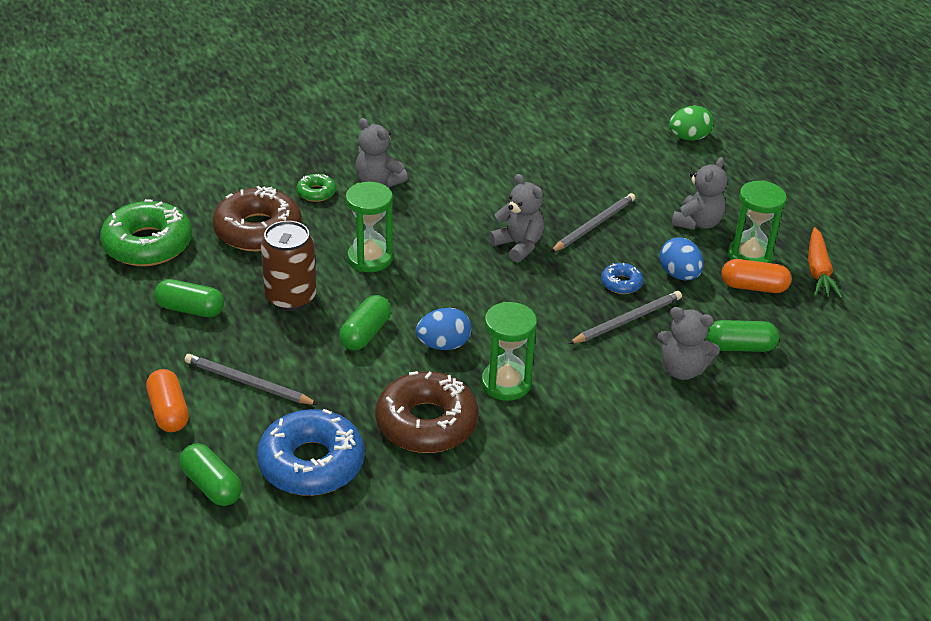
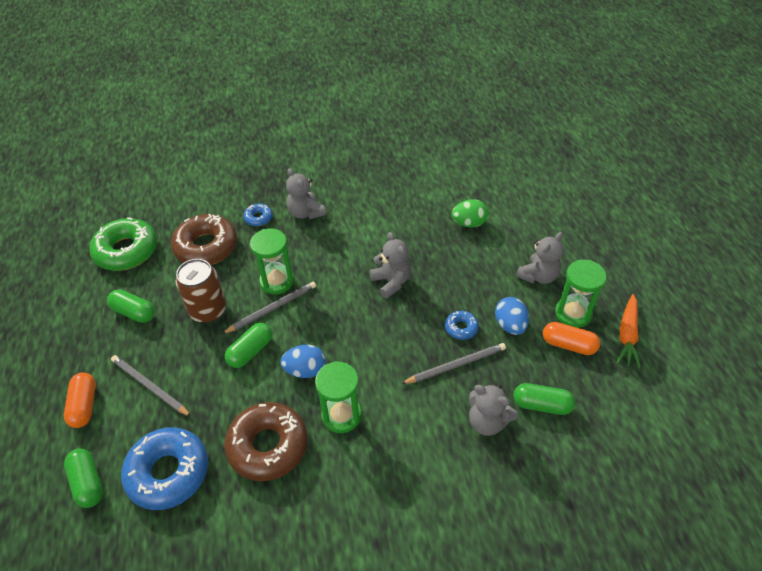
camera: 15 degrees right, 10 degrees up
(316, 192) = (258, 218): green donut -> blue donut
(594, 225) = (455, 269): grey pencil -> grey pencil (272, 309)
(688, 138) = (552, 195): green egg -> green egg (469, 223)

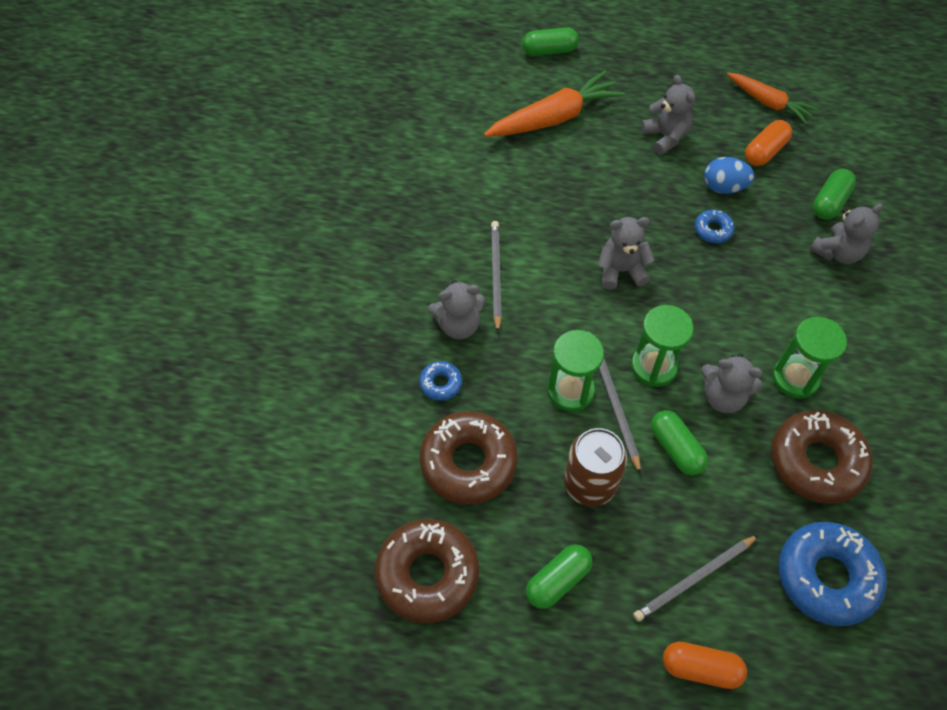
camera: 70 degrees left, 10 degrees up
(88, 482) = (819, 675): green capsule -> green capsule (549, 51)
(126, 251) = (427, 574): green donut -> brown donut
(305, 370) = (723, 397): blue egg -> grey teddy bear
(456, 365) = (760, 252): grey pencil -> grey pencil (496, 275)
(469, 223) = (559, 164): green egg -> none
(511, 209) = (554, 118): none -> orange carrot
(573, 313) = (727, 131): green hourglass -> green hourglass (654, 366)

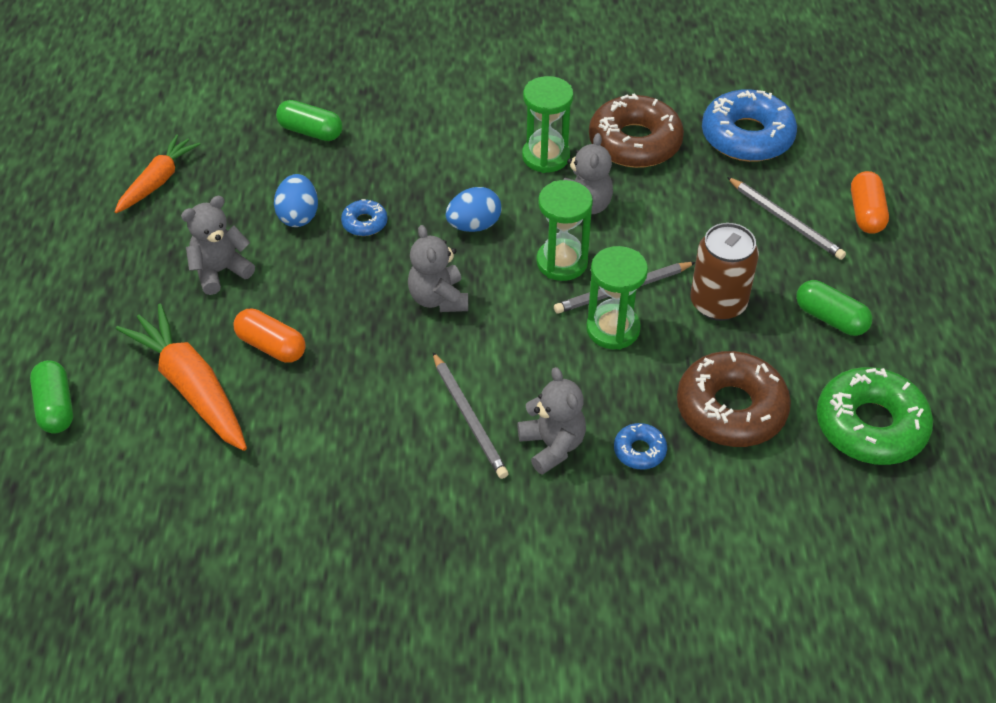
camera: 100 degrees left, 10 degrees down
(427, 574) = (870, 426): brown donut -> green donut
(496, 275) = (469, 418): grey pencil -> grey pencil turned 105 degrees counterclockwise
(676, 448) = (654, 240): green capsule -> none
(705, 307) = (474, 225): none -> blue egg
(765, 151) = (238, 183): orange capsule -> orange capsule (271, 346)
(837, 252) = (380, 126): grey teddy bear -> none

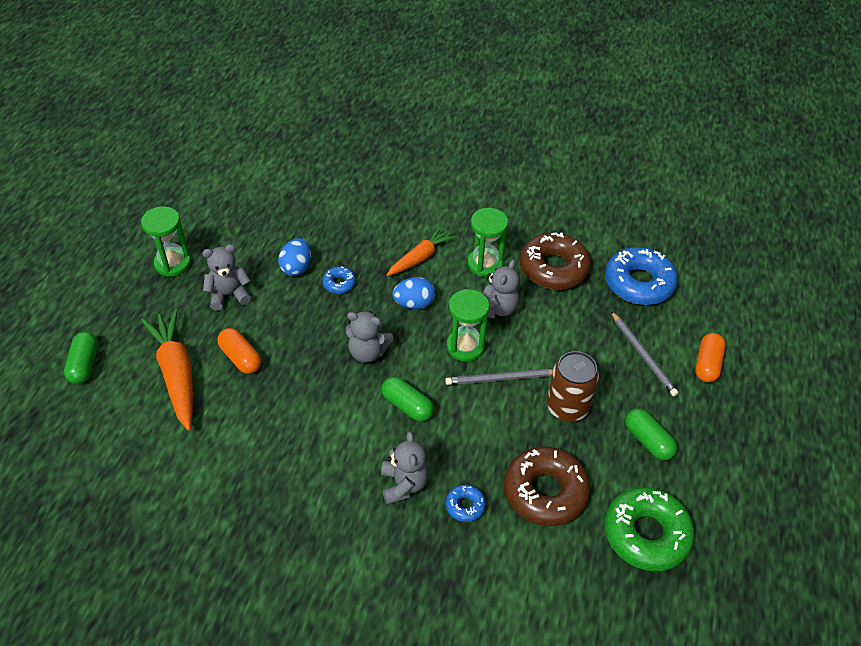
camera: 15 degrees right, 0 degrees up
(158, 181) = (214, 220): orange carrot -> orange carrot (420, 257)
(310, 131) = (329, 208): green capsule -> green capsule (407, 406)
(438, 299) = (367, 352): grey teddy bear -> grey teddy bear turned 75 degrees counterclockwise
(469, 418) = (354, 447): grey pencil -> none
(613, 329) = (482, 407): green hourglass -> green hourglass (172, 263)

